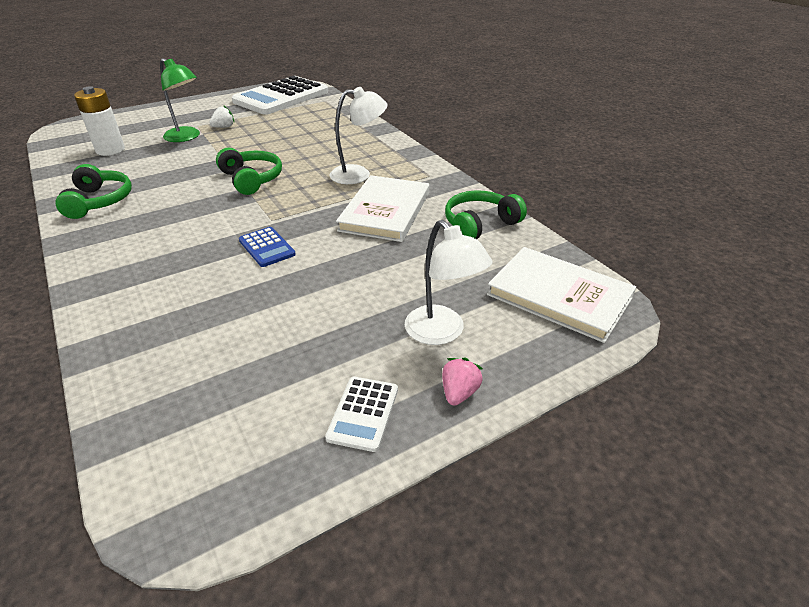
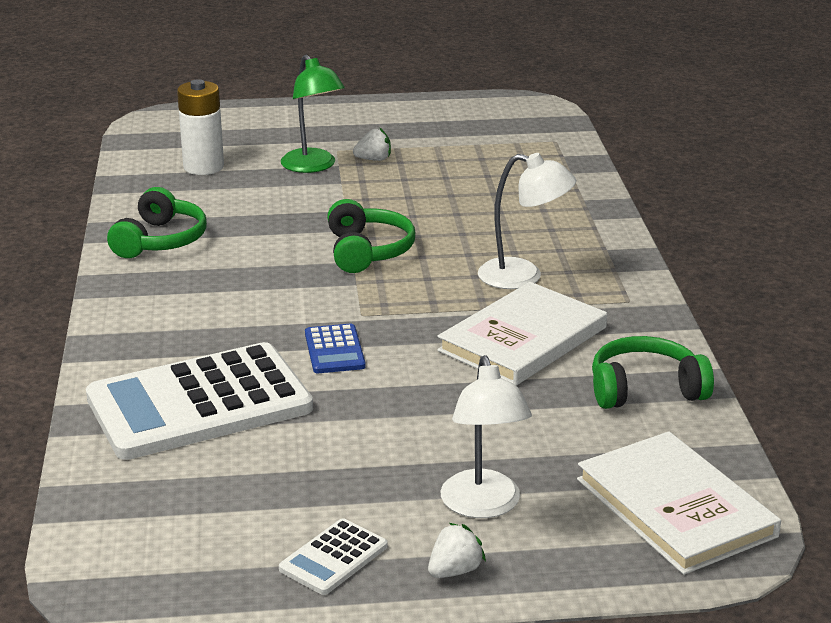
camera: 25 degrees right, 10 degrees down
(281, 97) = (490, 121): white calculator -> white calculator (199, 404)
(459, 392) = (454, 571): pink strawberry -> white strawberry

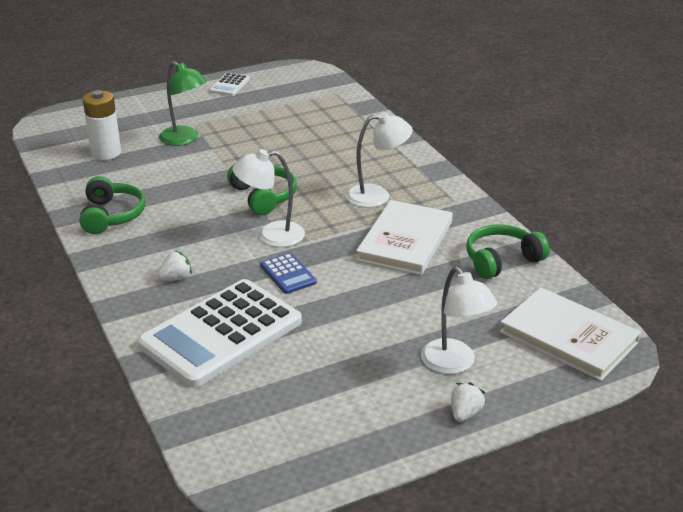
camera: 20 degrees left, 5 degrees up
(333, 558) = (383, 424): white calculator -> white calculator (230, 85)
(345, 299) = (271, 235): none -> white lamp
(373, 159) = (223, 127): white strawberry -> white strawberry (176, 278)

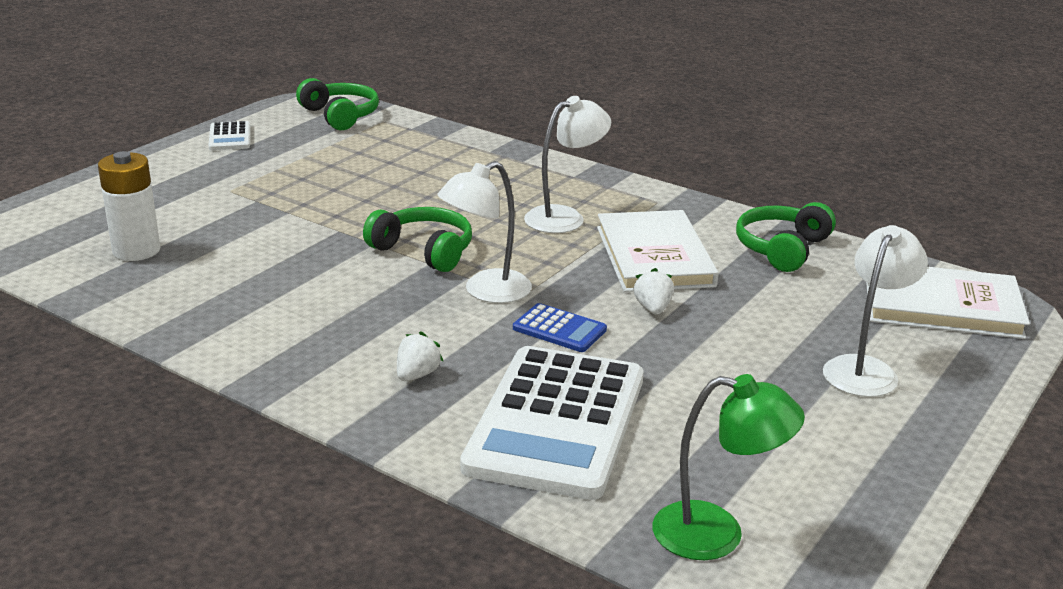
camera: 30 degrees left, 5 degrees down
(112, 215) = (234, 324): green headphones -> green headphones (340, 116)
(185, 139) = (237, 210): green lamp -> green lamp (717, 534)
(454, 364) = (865, 369): white lamp -> white lamp turned 90 degrees counterclockwise
(465, 413) = (940, 417): white strawberry -> white strawberry (653, 309)

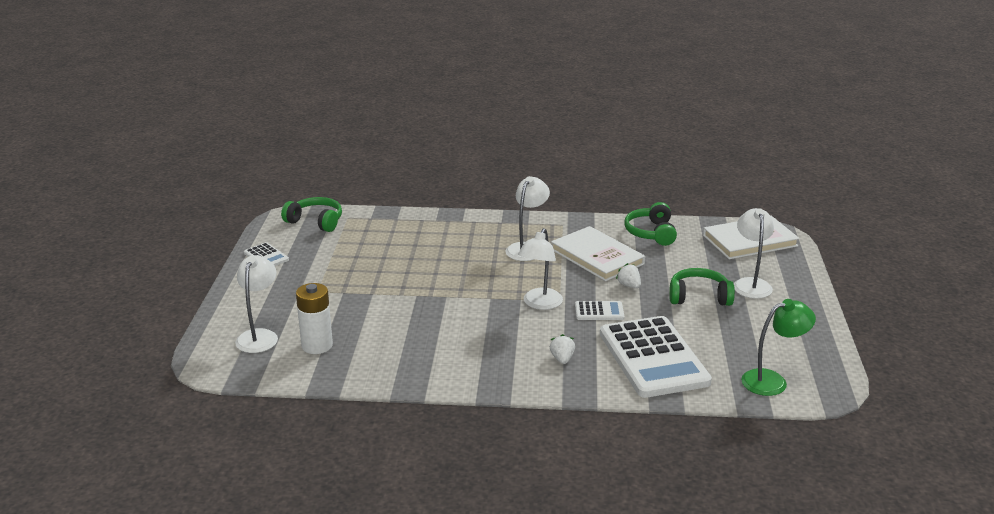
camera: 30 degrees left, 0 degrees up
(92, 219) = (259, 336): none -> white lamp
(424, 251) = (479, 292): green headphones -> green headphones (699, 297)
(559, 329) = (599, 311): blue calculator -> white calculator

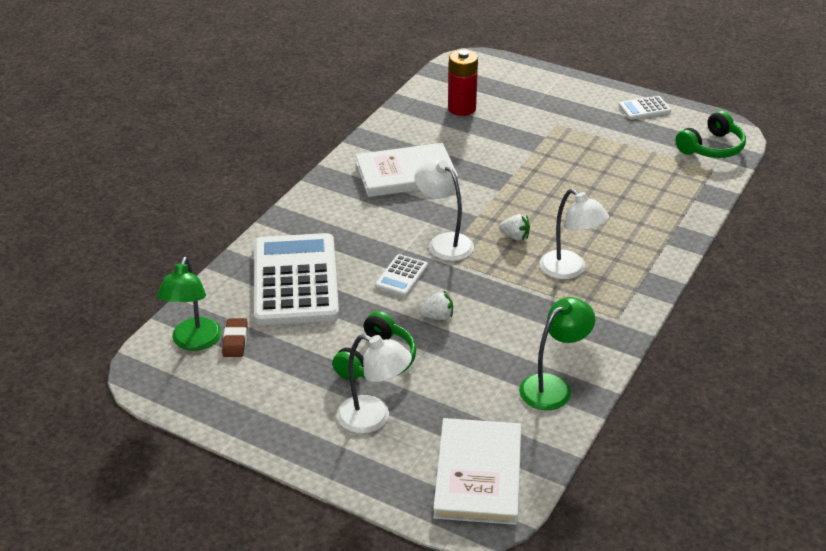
camera: 115 degrees right, 10 degrees up
(259, 336) = (497, 86): white lamp -> none
(317, 346) = (462, 108): white battery -> red battery
(562, 359) = (339, 225): white strawberry -> white strawberry (515, 236)
(597, 257) = (518, 316): white book -> white book (406, 174)
(651, 233) = (553, 386): green headphones -> green lamp
(653, 358) = (295, 280): white calculator -> white calculator turned 75 degrees clockwise
(748, 362) = (235, 340): none -> brown eraser

